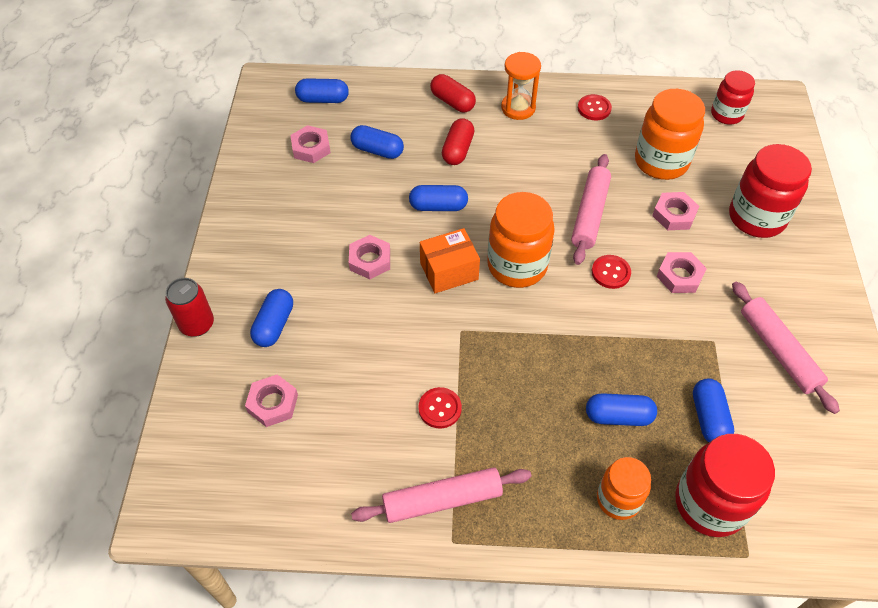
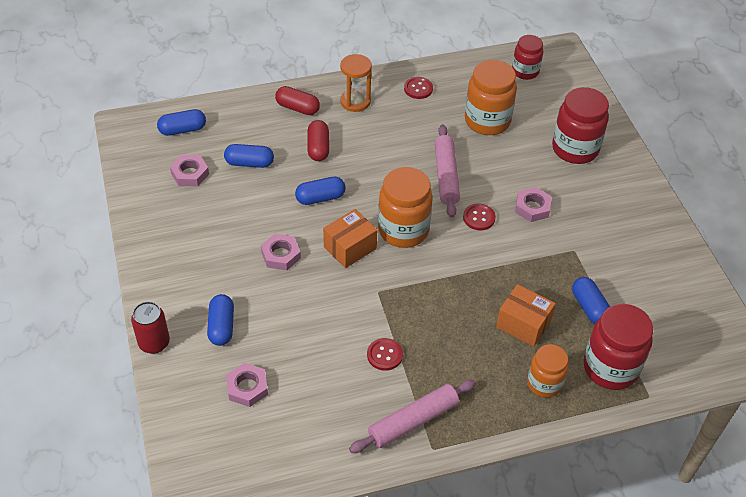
camera: 20 degrees left, 5 degrees down
(618, 416) = (523, 324): blue capsule -> orange box
(674, 215) = (512, 161): pink nut -> none
(778, 351) = (623, 246): pink rolling pin -> none

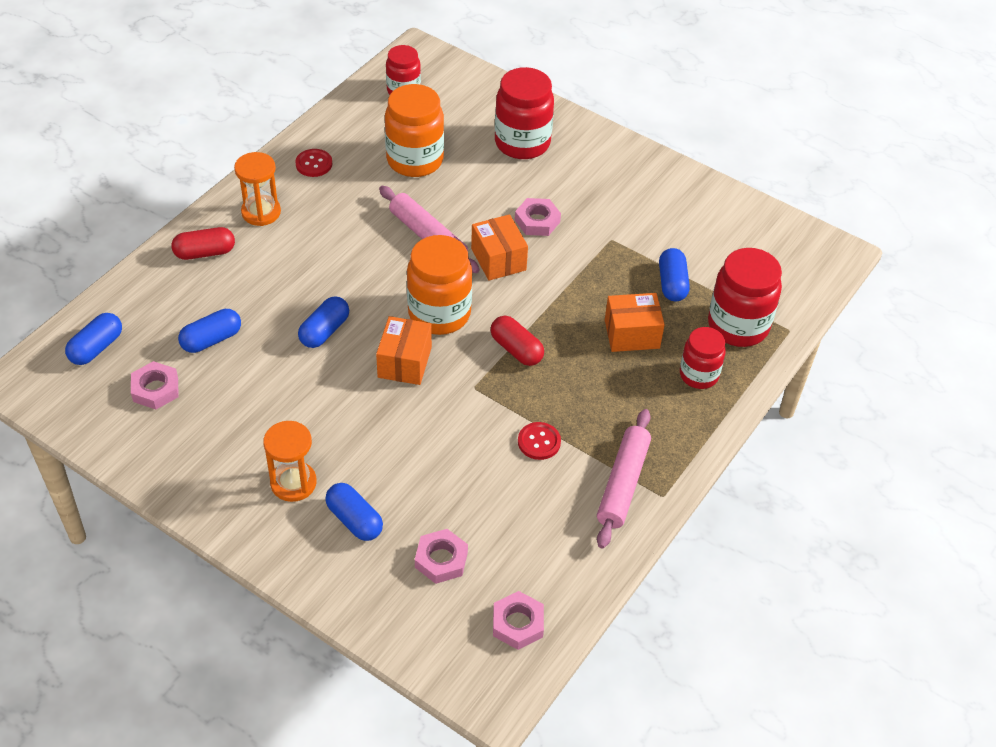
camera: 40 degrees left, 0 degrees up
(154, 343) = (301, 582): red can -> none
(209, 280) = (293, 483): none -> orange hourglass
(281, 255) = (342, 412): pink nut -> pink nut (518, 624)
(318, 148) = (270, 282): red capsule -> red capsule (516, 349)
(479, 218) = (498, 259): red button -> orange box
(544, 383) = (699, 375): orange jar -> red jar
(589, 307) = (672, 283): blue capsule -> blue capsule turned 60 degrees clockwise

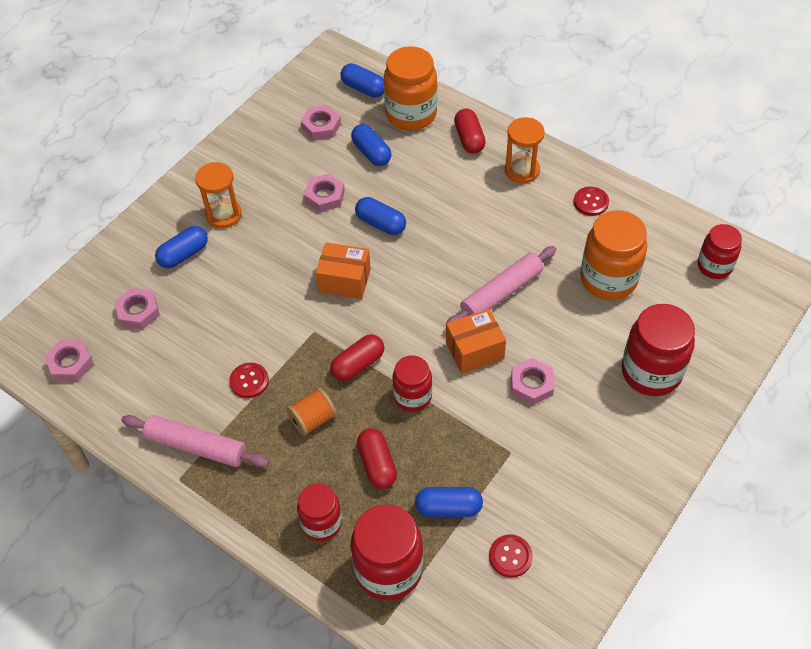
camera: 95 degrees right, 5 degrees up
(276, 383) = (325, 196): none -> pink nut
(439, 314) = (402, 304): orange jar -> orange jar (411, 114)
(554, 307) = (412, 396): none -> red jar
(584, 385) = (313, 419): none -> orange spool
(632, 334) = (377, 464): orange box -> red capsule
(713, 245) = (510, 556): none -> red button

